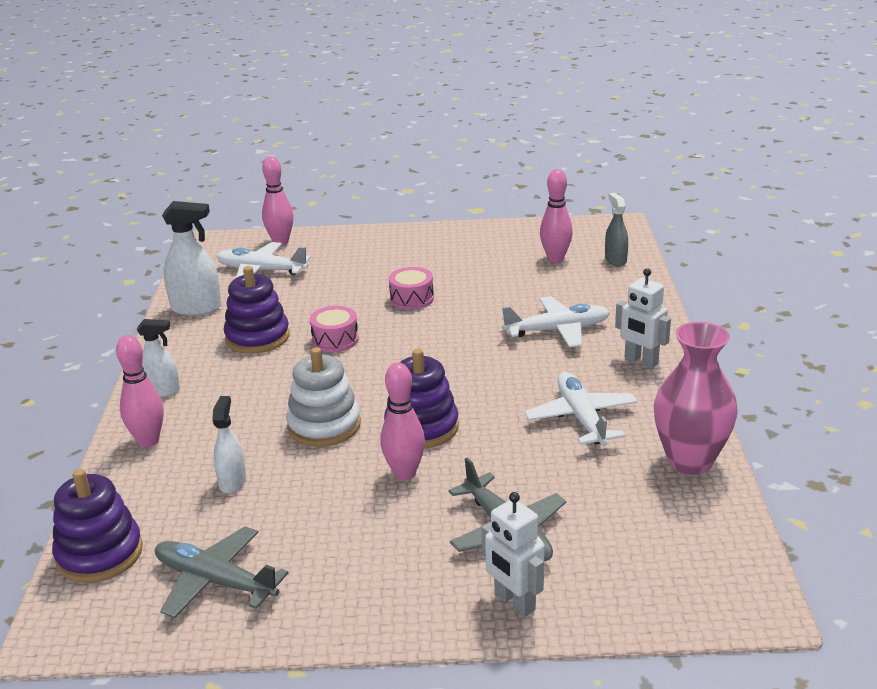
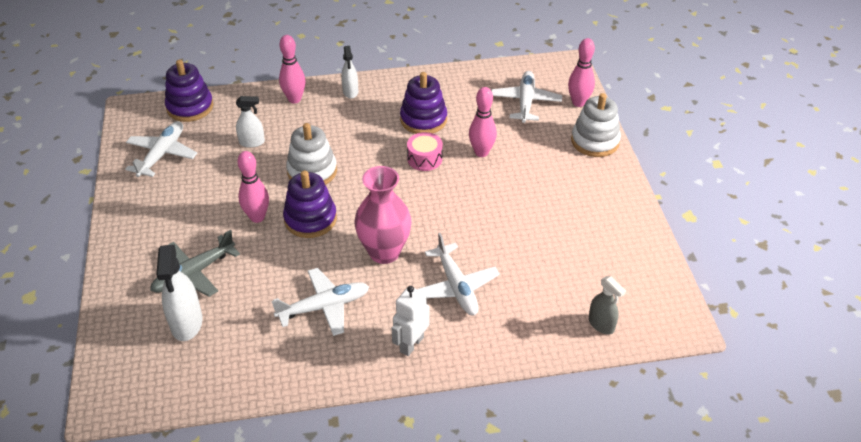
camera: 80 degrees right, 15 degrees up
(196, 308) = (461, 82): white spray bottle -> white spray bottle (186, 323)
(216, 581) = (162, 154): grey plane -> white plane
(351, 239) = (595, 141): none -> white stacking toy
(412, 299) = (495, 191): pink drum -> none
(514, 602) = (126, 281): white robot -> none
(555, 259) = (592, 279): pink bowling pin -> pink bowling pin (481, 152)
(615, 260) = (601, 324): grey spray bottle -> grey spray bottle turned 75 degrees clockwise
(690, 461) = (267, 374): pink vase -> pink vase (384, 252)

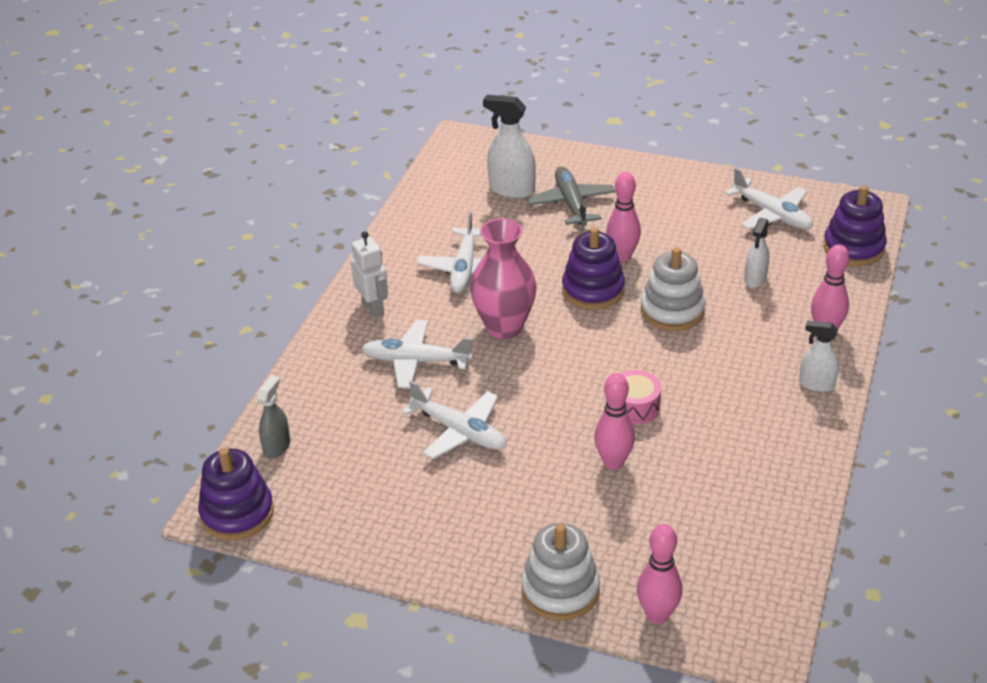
camera: 120 degrees right, 5 degrees down
(423, 119) = (715, 432): purple stacking toy -> purple stacking toy (237, 513)
(525, 102) = (694, 553): white plane -> white plane (459, 431)
(601, 324) = (277, 447): grey spray bottle -> grey spray bottle turned 120 degrees clockwise

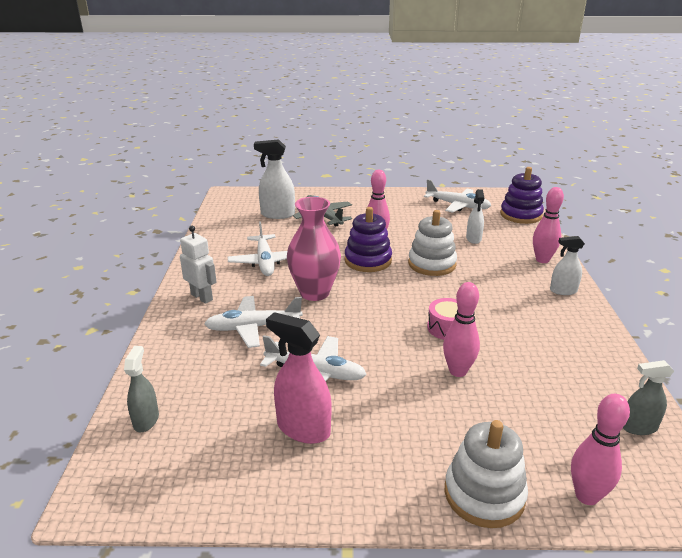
camera: 20 degrees left, 10 degrees down
(237, 513) = (118, 496): purple stacking toy -> none
(421, 489) = (303, 428): none -> pink spray bottle
(766, 566) = (638, 427): none -> grey spray bottle

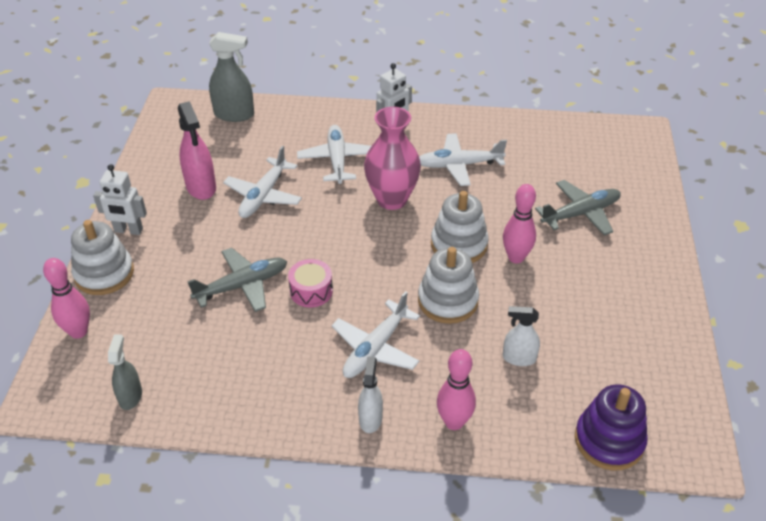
camera: 95 degrees right, 15 degrees up
(146, 420) = (234, 114): grey spray bottle -> grey spray bottle, size x1.59
(277, 214) = (583, 174): white spray bottle -> none
(303, 428) = (201, 187): pink spray bottle -> pink spray bottle turned 120 degrees clockwise
(368, 260) = (459, 245): purple stacking toy -> white stacking toy
(398, 487) = (128, 230): none -> white robot
(457, 205) = (637, 363): white plane -> white plane (376, 348)
(458, 371) = (242, 286): pink bowling pin -> grey plane

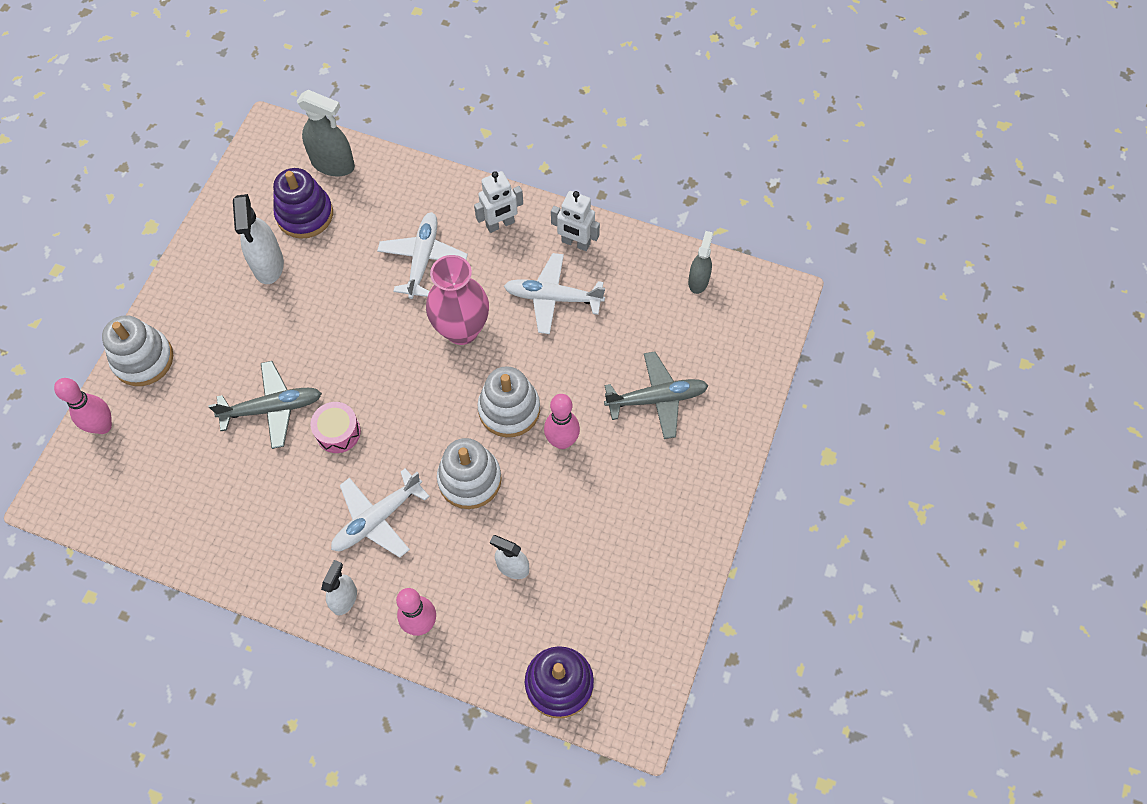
camera: 15 degrees right, 20 degrees up
(128, 230) = (180, 308): white robot -> white robot (575, 243)
(130, 396) = (133, 514): grey spray bottle -> grey spray bottle (698, 281)
(201, 187) = (268, 265): pink spray bottle -> white spray bottle
(222, 149) = (305, 214): none -> purple stacking toy
(264, 195) = (329, 292): white plane -> none

